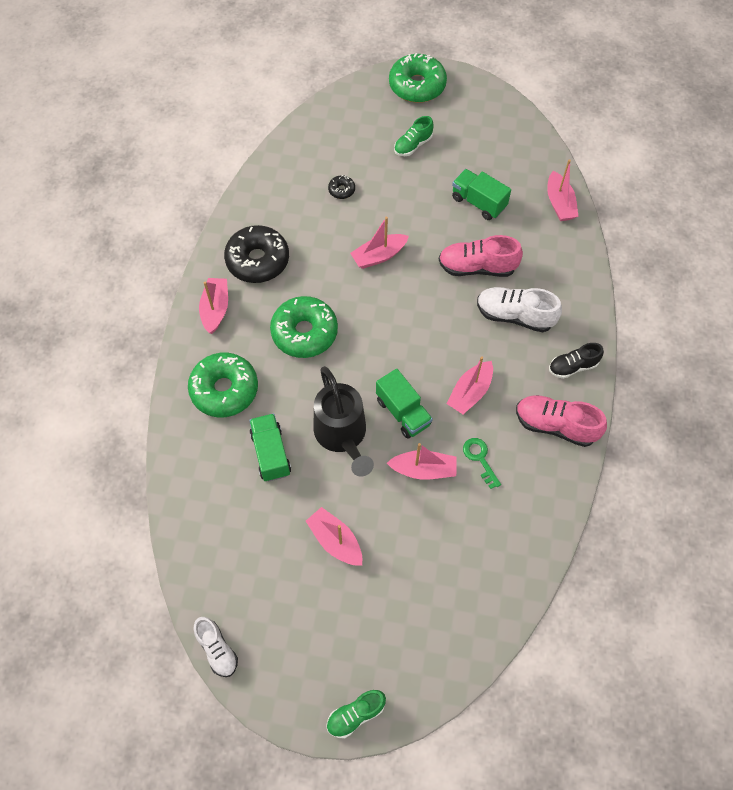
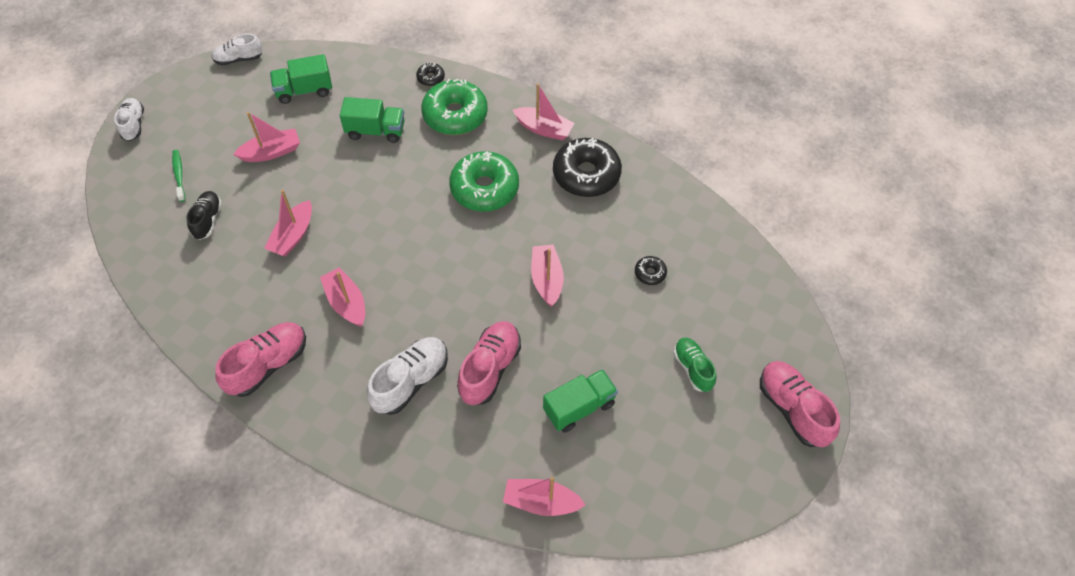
camera: 110 degrees right, 5 degrees down
(181, 432) = (430, 78): none -> black donut
(342, 436) = (362, 185): black watering can -> none
(355, 715) = (133, 125): green shoe -> white shoe
(401, 620) = (179, 175): none -> green toothbrush
(403, 412) = (358, 239): green truck -> green truck (304, 90)
(417, 86) = (792, 409): green donut -> pink shoe
(480, 458) = (275, 284): green key -> none
(572, 366) = (321, 412): black shoe -> black shoe (207, 220)

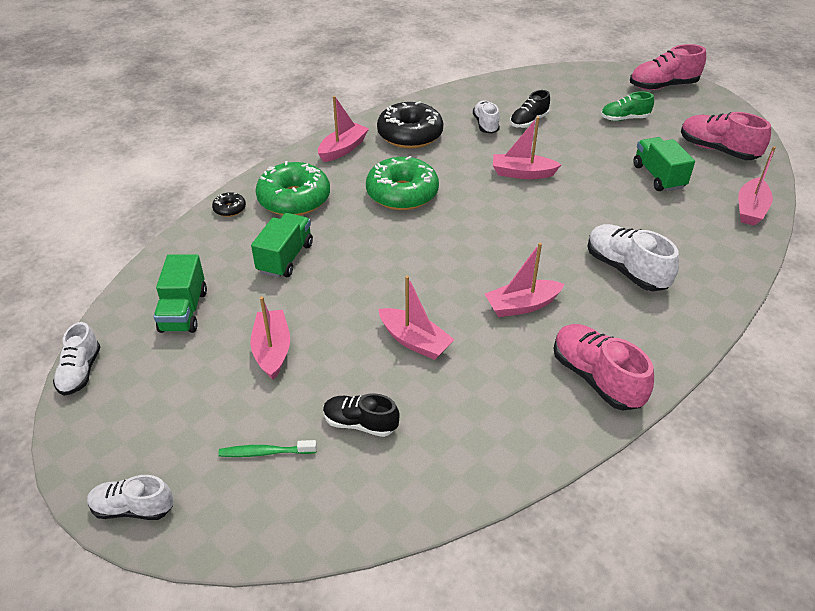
camera: 75 degrees left, 15 degrees down
(490, 369) = (616, 219): pink shoe -> pink shoe (717, 150)
(629, 235) = (485, 125): none -> white shoe
(650, 273) = (528, 122): black donut -> black shoe

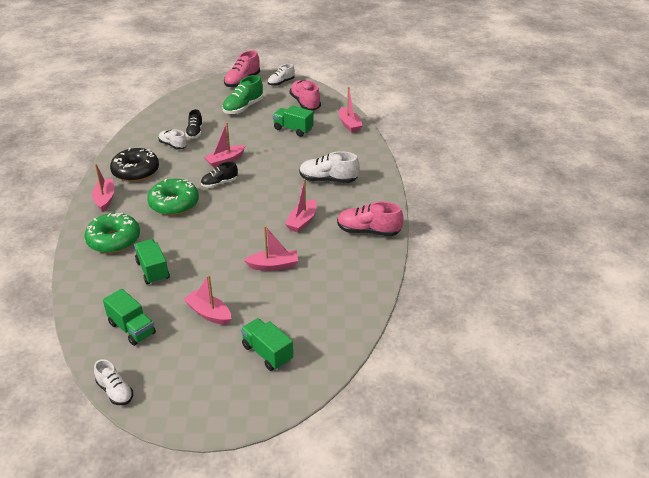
camera: 45 degrees left, 5 degrees down
(133, 508) = (237, 417): white shoe -> white shoe (281, 82)
(229, 209) = (80, 266): black donut -> none
(265, 452) = (267, 353): green toothbrush -> green truck
(360, 423) = (294, 313): black shoe -> black shoe (219, 183)
(624, 119) = (243, 108): green shoe -> green shoe, size x1.56
(717, 150) = (305, 103): pink shoe -> pink shoe turned 75 degrees clockwise

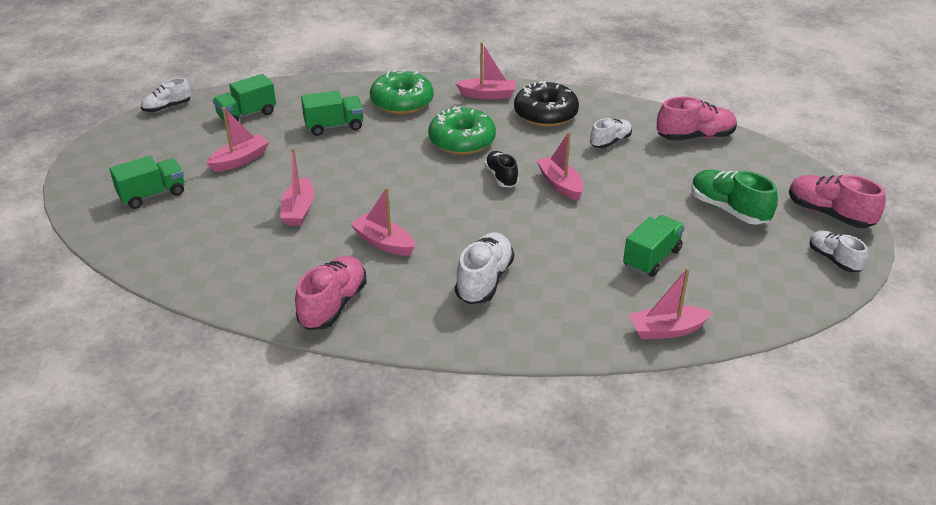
camera: 100 degrees right, 0 degrees up
(195, 132) = (646, 160): black shoe -> none
(305, 103) = (751, 282): pink shoe -> pink shoe (695, 137)

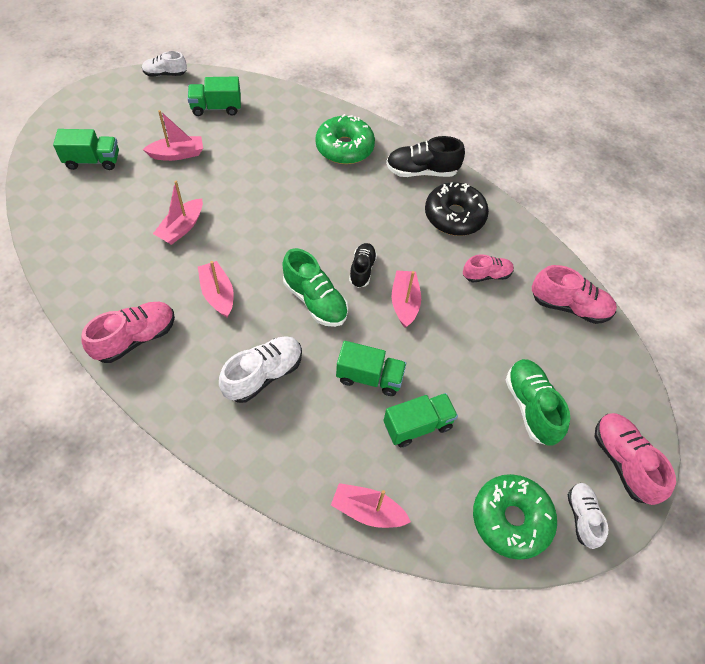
camera: 25 degrees right, 20 degrees up
(334, 126) = (272, 150): green truck -> green truck (369, 377)
(462, 141) = (360, 214): green donut -> green donut (511, 519)
(480, 213) = (315, 301): none -> green shoe
(488, 95) = (421, 171): pink boat -> black shoe
(610, 142) = (486, 275): white shoe -> pink shoe

